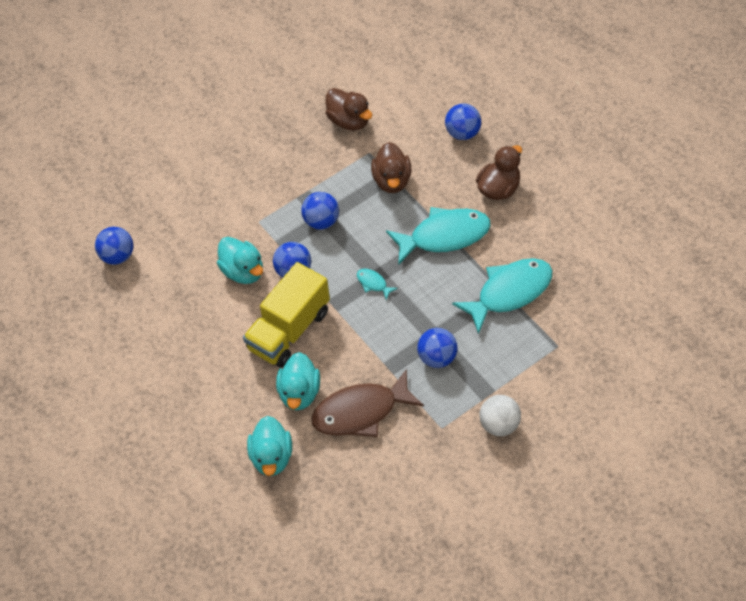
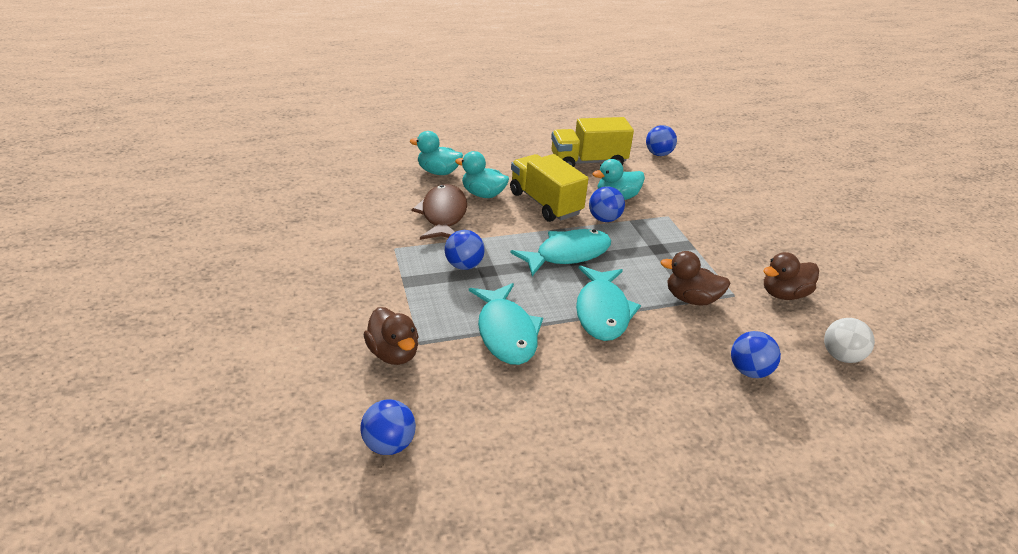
camera: 105 degrees right, 20 degrees down
(172, 318) = (588, 162): none -> yellow truck
(321, 221) = (654, 245): blue ball -> blue ball (389, 444)
(373, 283) = (568, 254): turquoise fish -> turquoise fish, size x2.37
(499, 188) = (652, 372): brown duck -> brown duck (394, 353)
(499, 425) = (368, 278): white ball -> white ball (841, 356)

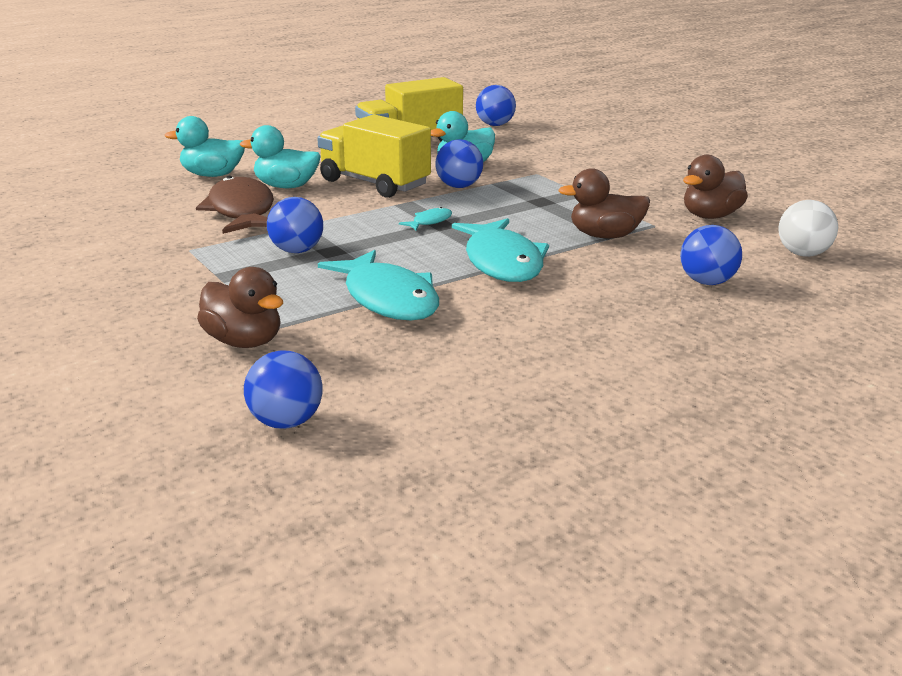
camera: 15 degrees left, 10 degrees down
(568, 254) = (430, 222): turquoise fish -> turquoise fish, size x0.42

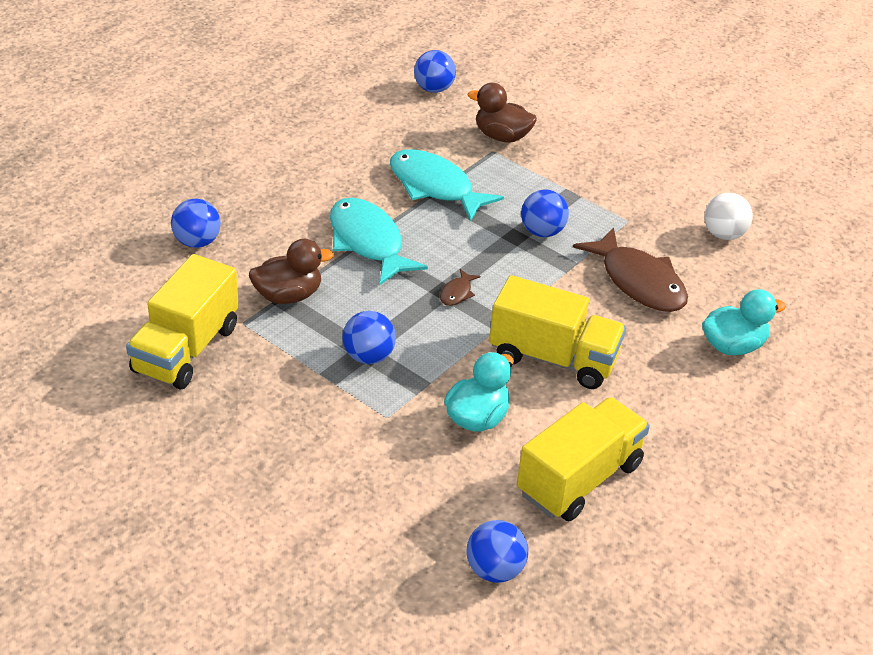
camera: 160 degrees right, 15 degrees up
(286, 186) = (637, 335): turquoise duck -> none
(430, 222) = (457, 293): turquoise fish -> brown fish
(459, 186) = (461, 367): blue ball -> blue ball (368, 356)
(711, 216) = (186, 349): brown duck -> yellow truck
(803, 254) = (107, 295): white ball -> white ball (723, 234)

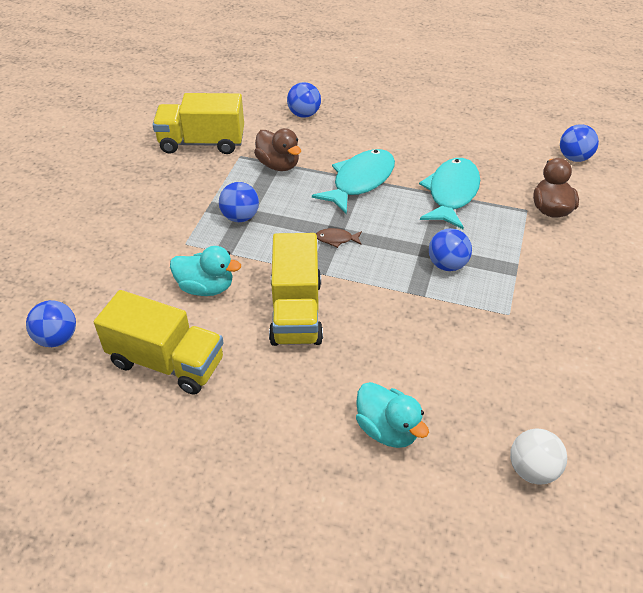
camera: 70 degrees right, 5 degrees up
(639, 282) = (429, 341): brown fish -> none
(723, 234) = (548, 387): white ball -> white ball (532, 469)

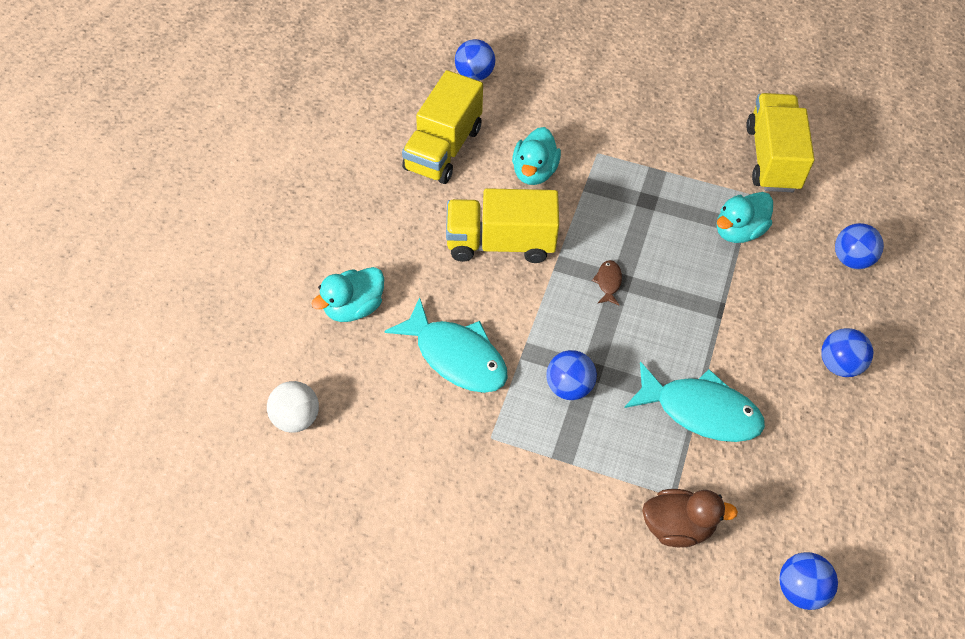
camera: 90 degrees right, 10 degrees up
(240, 217) = (641, 196): blue ball -> blue ball (839, 364)
(278, 165) = (738, 231): brown duck -> turquoise duck
(360, 181) = (715, 312): turquoise fish -> turquoise fish (456, 356)

